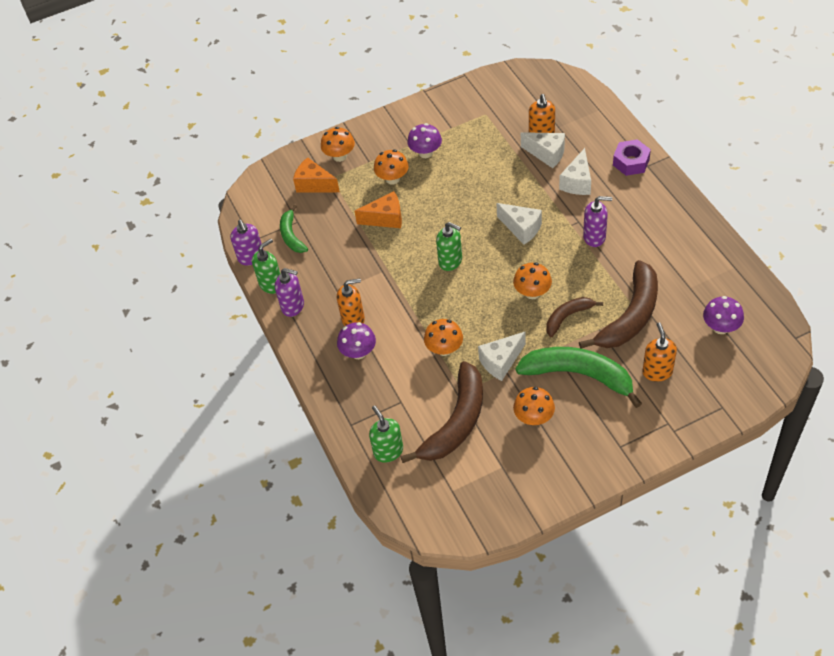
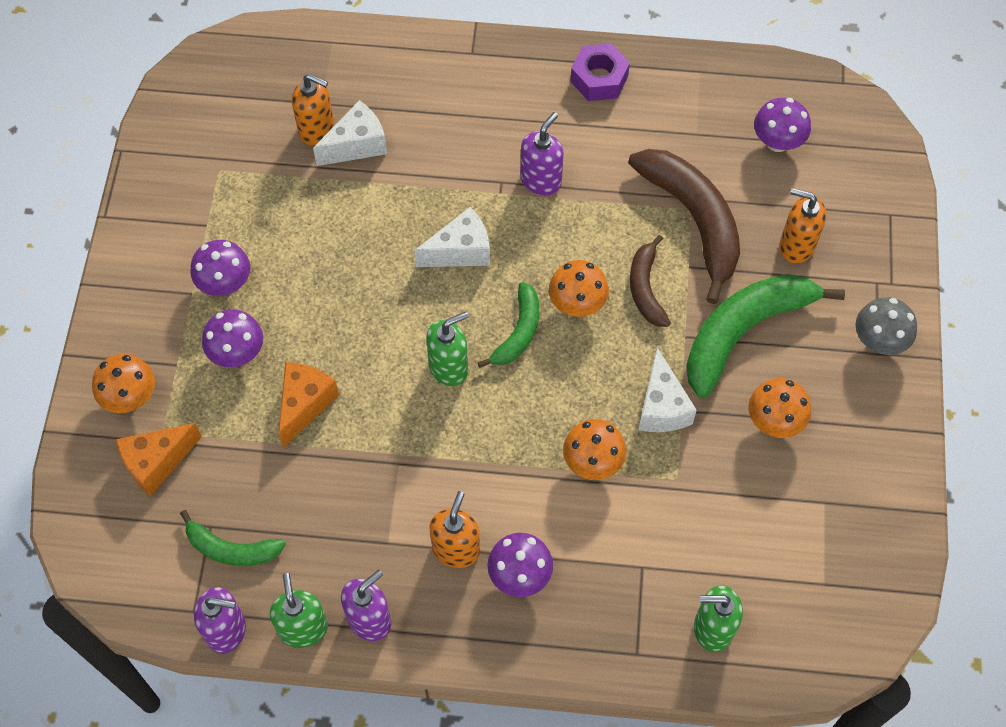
camera: 65 degrees left, 10 degrees up
(392, 179) = (237, 353): orange mushroom -> purple mushroom
(456, 422) = (721, 517): brown banana -> none
(494, 277) = (518, 332): none -> green banana
(577, 182) = (435, 142): white cheese -> none
(629, 443) = (879, 341): none -> grey mushroom
(631, 162) = (451, 65): purple nut -> purple nut (599, 79)

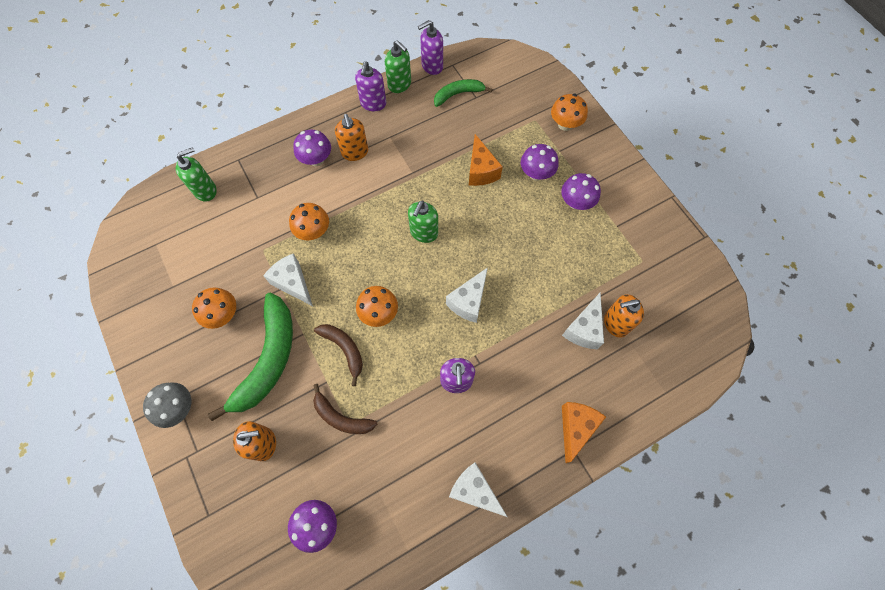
camera: 145 degrees right, 5 degrees up
(157, 463) = (524, 106): orange cheese -> orange cheese (575, 428)
(518, 332) = (400, 275): green banana -> none
(599, 79) = (474, 490): purple nut -> white cheese
(694, 221) = (341, 417): brown banana -> brown banana, size x0.55

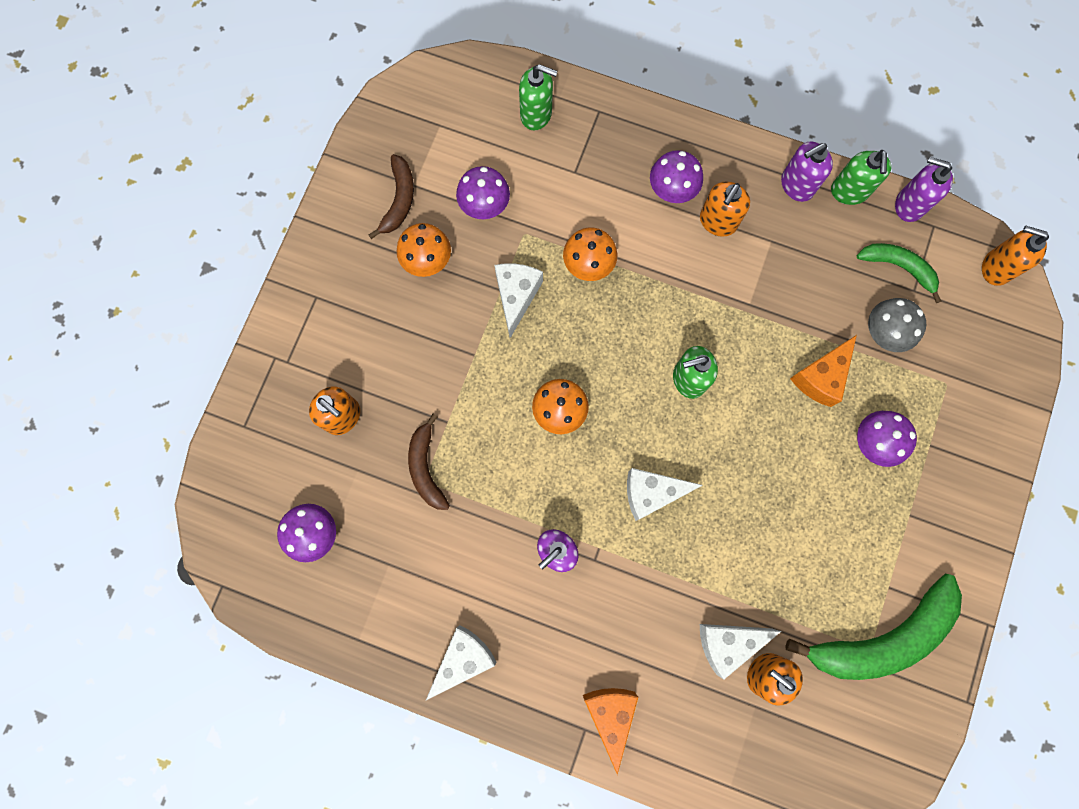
camera: 50 degrees right, 10 degrees up
(179, 408) = (310, 307): grey mushroom -> grey mushroom (884, 332)
(268, 359) = (421, 346): green banana -> green banana (881, 637)
(344, 349) = (493, 410): brown banana -> brown banana (399, 200)
(474, 490) = (463, 659): white cheese -> white cheese turned 45 degrees clockwise
(497, 57) = (996, 268): none -> orange soap dispenser
(565, 124) = (973, 423): orange mushroom -> none
(575, 428) = (610, 715): orange cheese -> orange cheese turned 75 degrees counterclockwise
(576, 202) = (877, 517): purple mushroom -> purple mushroom (484, 205)

